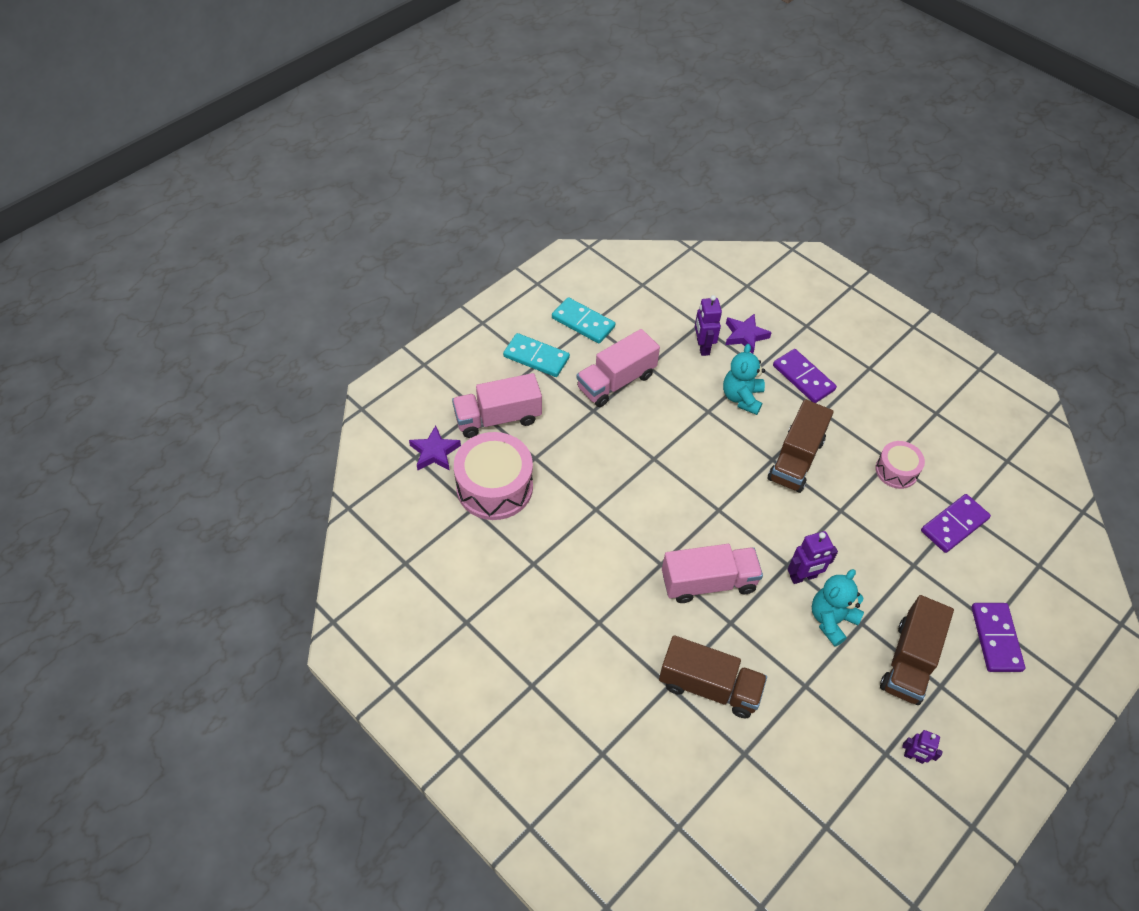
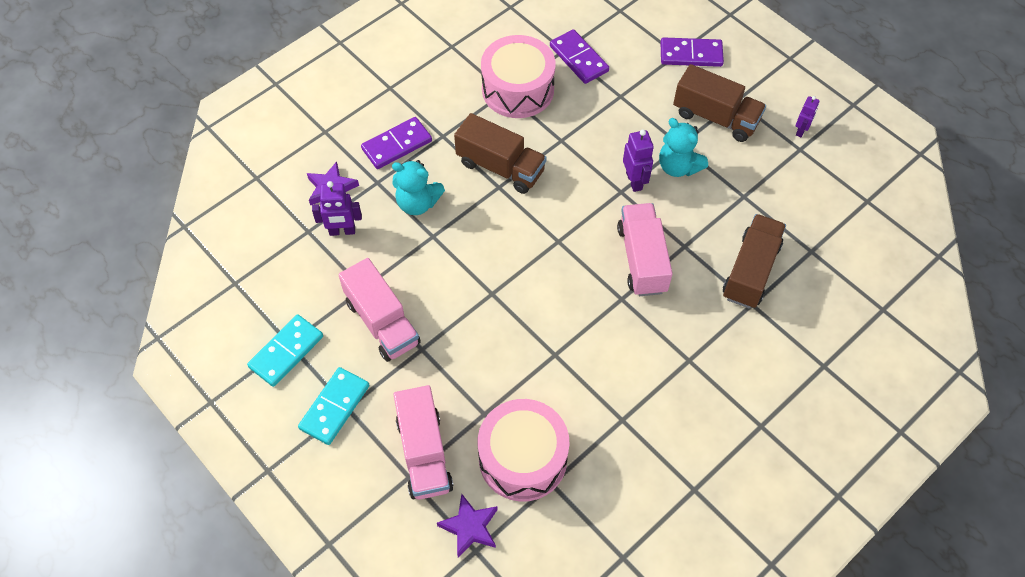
camera: 85 degrees left, 5 degrees up
(896, 471) = (518, 89): pink drum -> pink drum, size x1.78

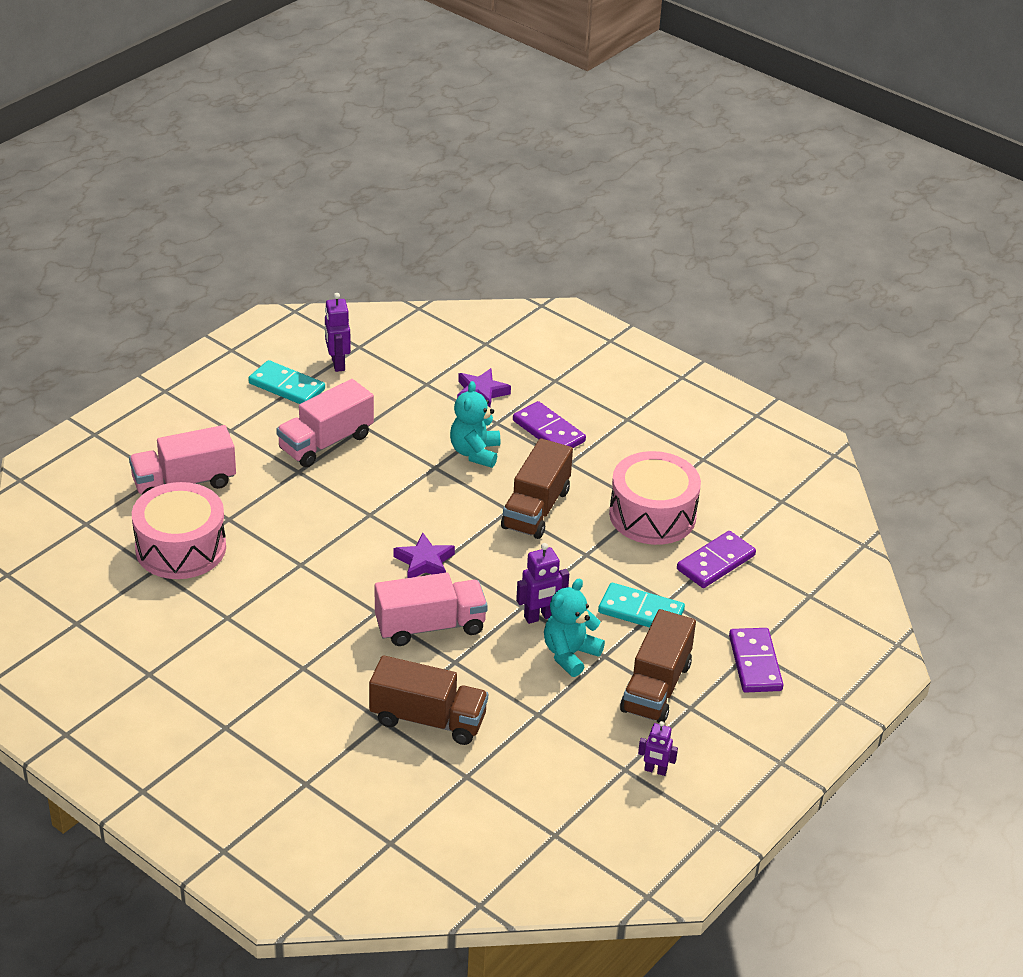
camera: 80 degrees right, 20 degrees down
(335, 407) = (230, 422): turquoise domino -> turquoise domino (641, 611)
(342, 231) = (430, 405): purple robot -> purple robot (337, 363)
(470, 527) = (109, 518): purple star -> purple star (424, 562)

